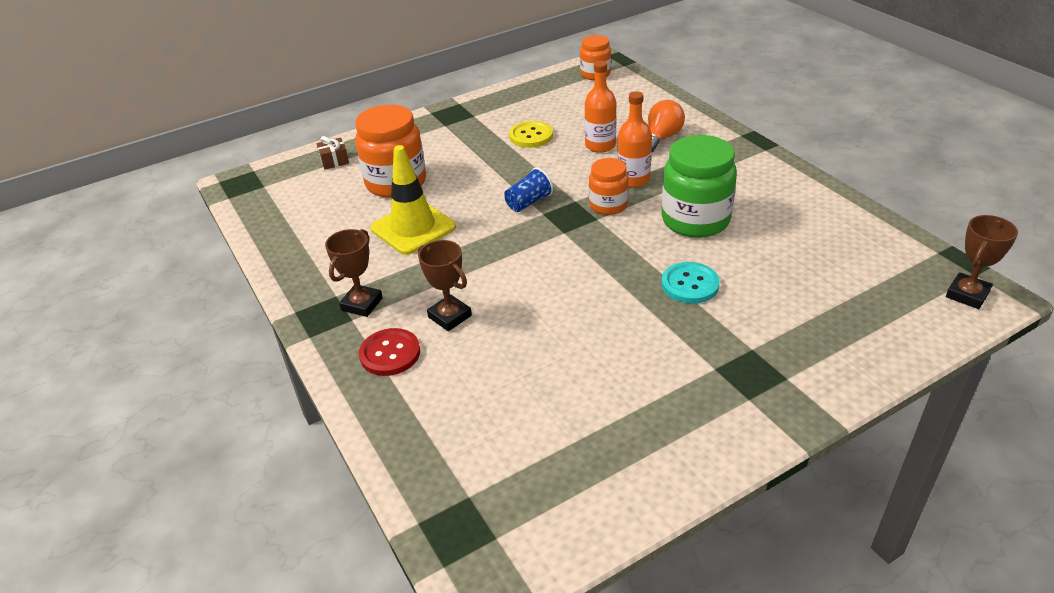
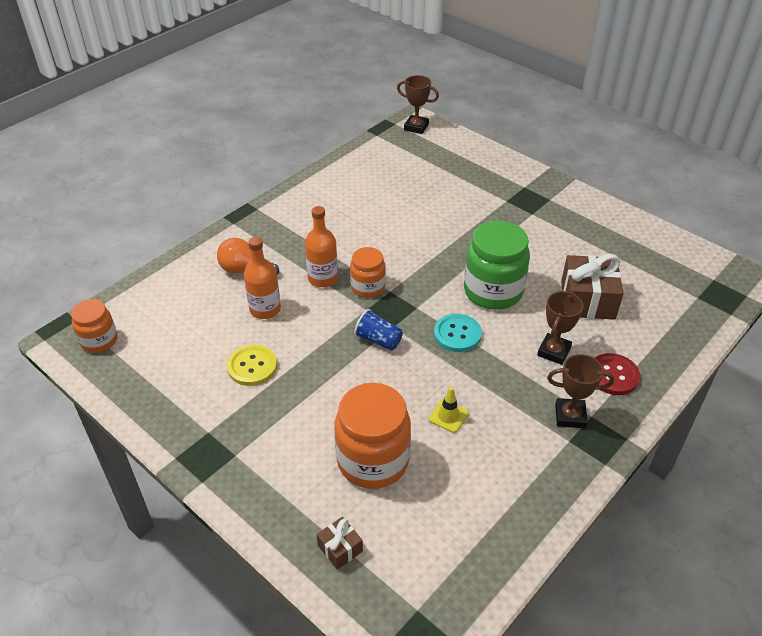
camera: 110 degrees left, 5 degrees up
(413, 228) = (448, 416): yellow traffic cone -> yellow traffic cone, size x0.46
(516, 371) = (587, 300): none -> brown gift
(690, 284) = (455, 231): turquoise button -> turquoise button (457, 334)
(695, 220) = (374, 236): green jar -> green jar (493, 291)

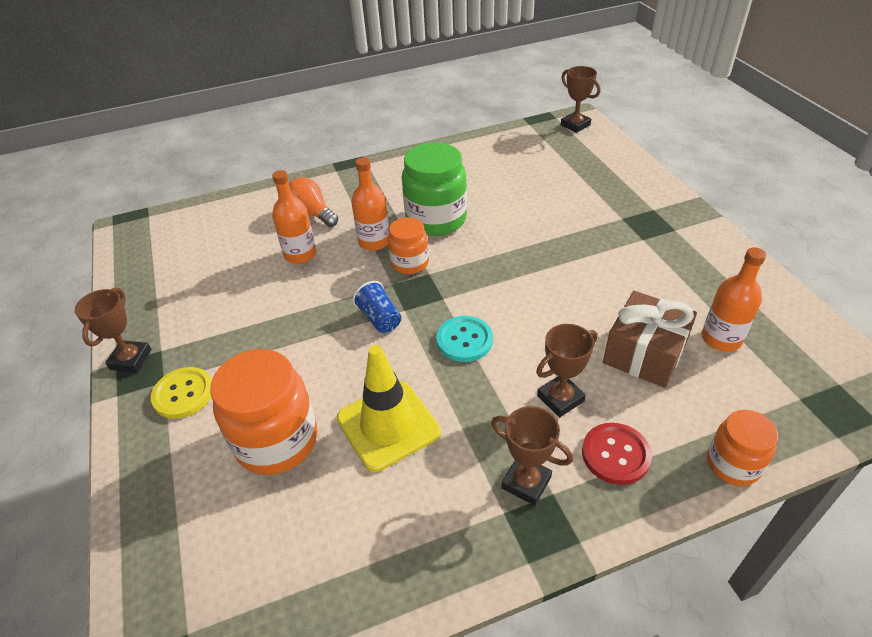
camera: 30 degrees right, 0 degrees up
(99, 341) = (149, 238): orange jar -> orange jar (733, 464)
(187, 449) = (130, 359): none -> brown trophy
(252, 366) = (246, 303): yellow button -> yellow button (183, 394)
(340, 548) = (172, 521): brown gift -> none
(448, 416) = (388, 425): yellow traffic cone -> yellow traffic cone, size x2.16
(493, 291) = (537, 308): green jar -> green jar (436, 219)
(629, 273) = (721, 339): none -> orange bottle

